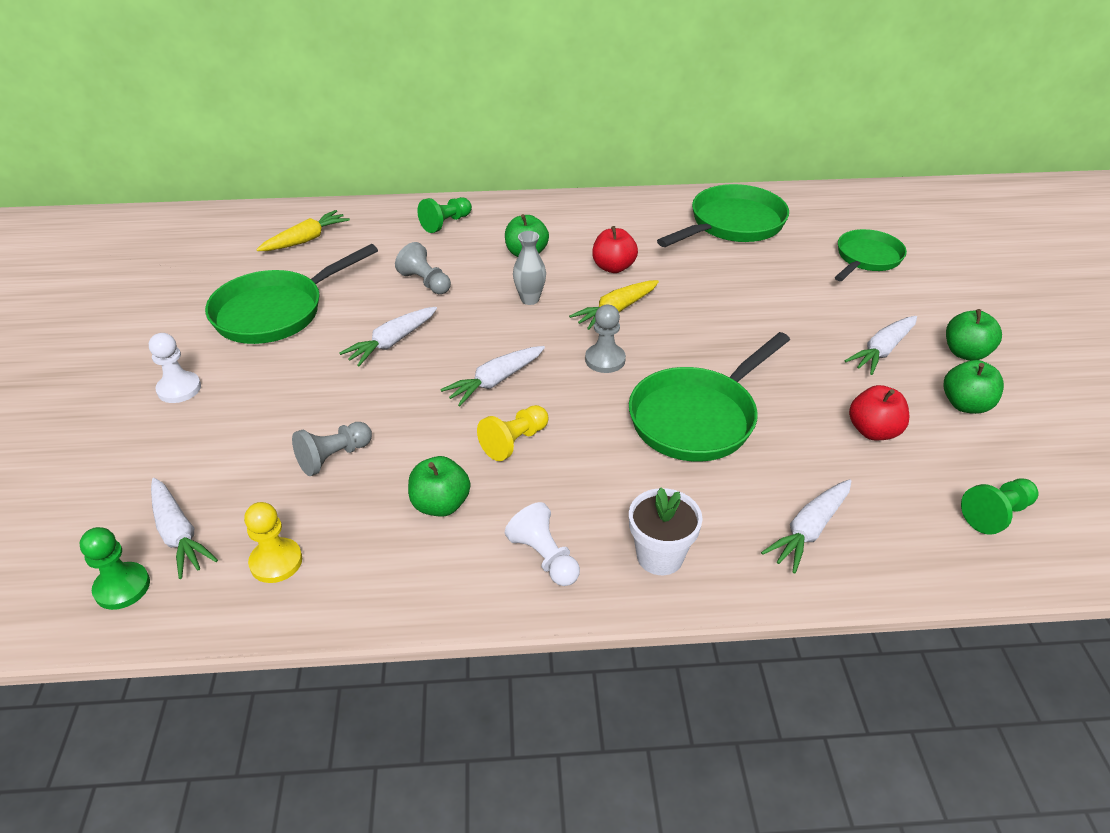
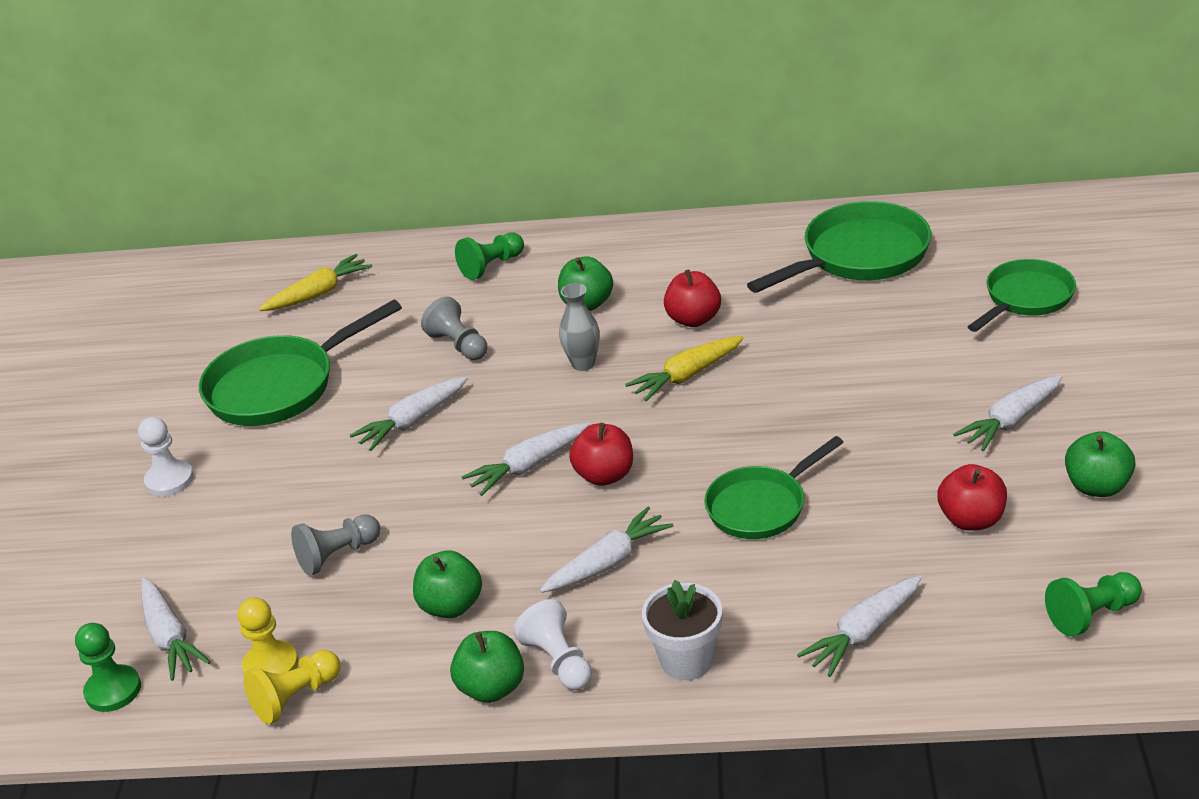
camera: 10 degrees right, 5 degrees down
(514, 442) = (542, 536): yellow pawn -> yellow pawn (295, 697)
(561, 390) = (605, 475): none -> red apple
(575, 465) = (608, 562): none -> white carrot
(605, 360) = (663, 438): grey pawn -> none
(697, 418) = (761, 506): green pan -> green pan, size x0.66
(965, 353) = (1118, 421): green apple -> green apple (492, 688)

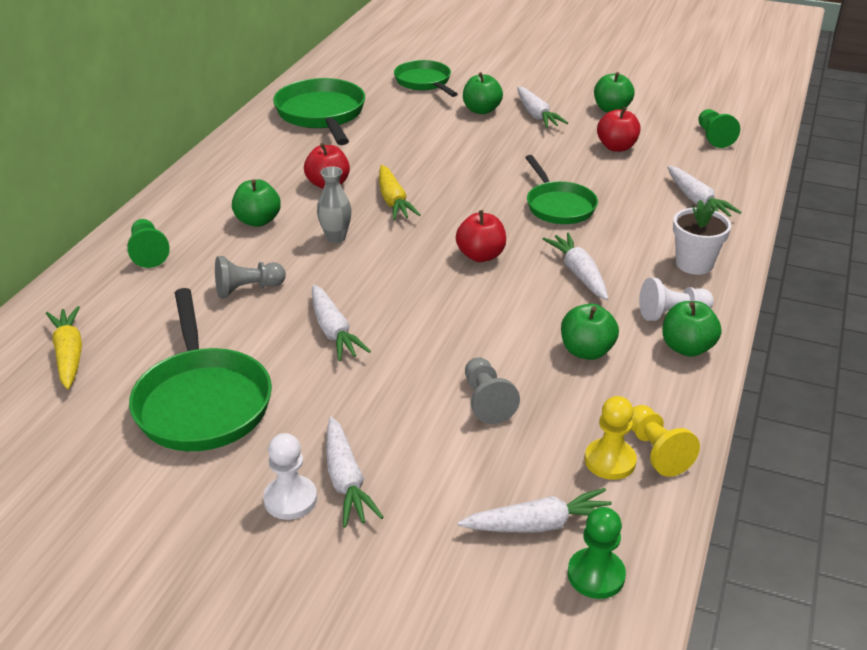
camera: 75 degrees left, 0 degrees up
(528, 466) = (443, 285): white carrot -> white carrot (346, 481)
(983, 370) = (481, 110): none -> green apple

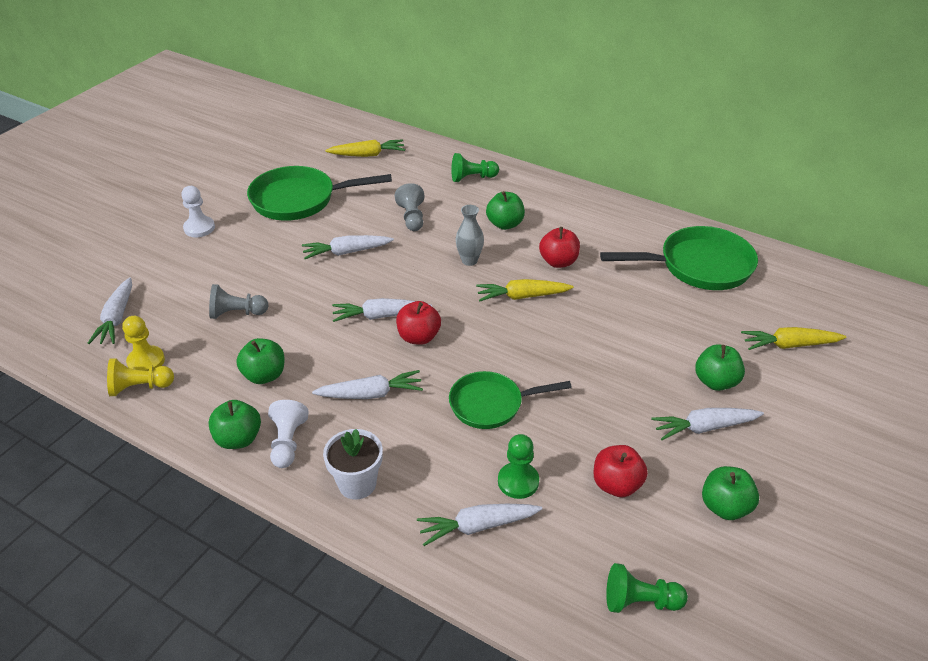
camera: 100 degrees right, 5 degrees up
(346, 481) = (201, 248): white carrot -> white carrot (380, 316)
(424, 82) = (789, 345): green pan -> yellow carrot
(596, 575) = (64, 334): green pawn -> green pawn (518, 481)

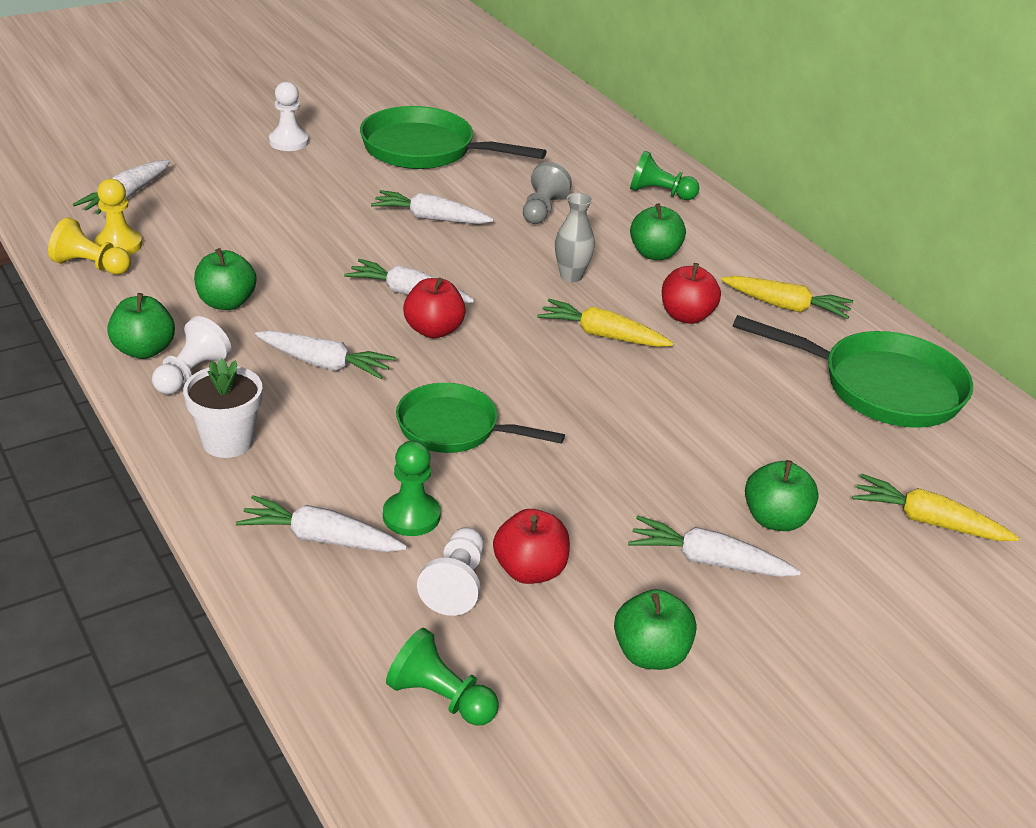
camera: 25 degrees right, 5 degrees down
(237, 313) = (252, 235): grey pawn -> none
(367, 155) = (550, 130): yellow carrot -> yellow carrot (786, 306)
(583, 517) = (456, 584): none -> white pawn

